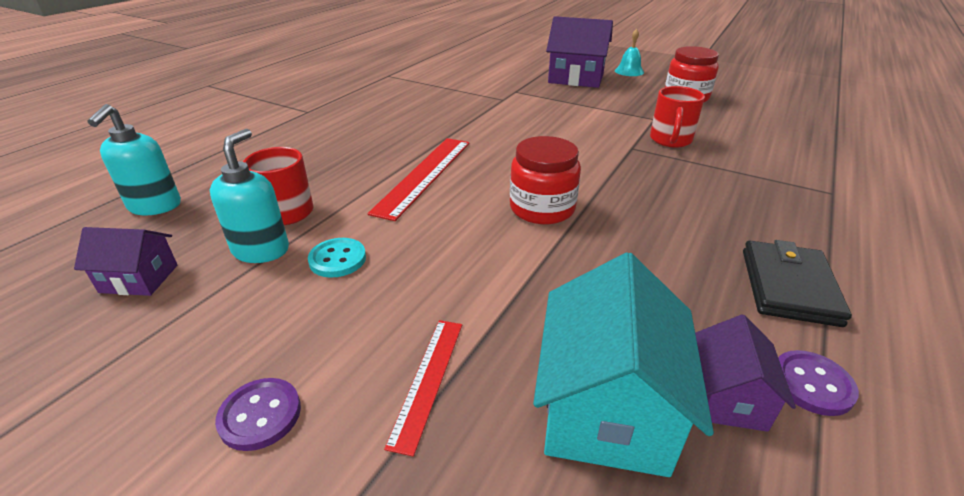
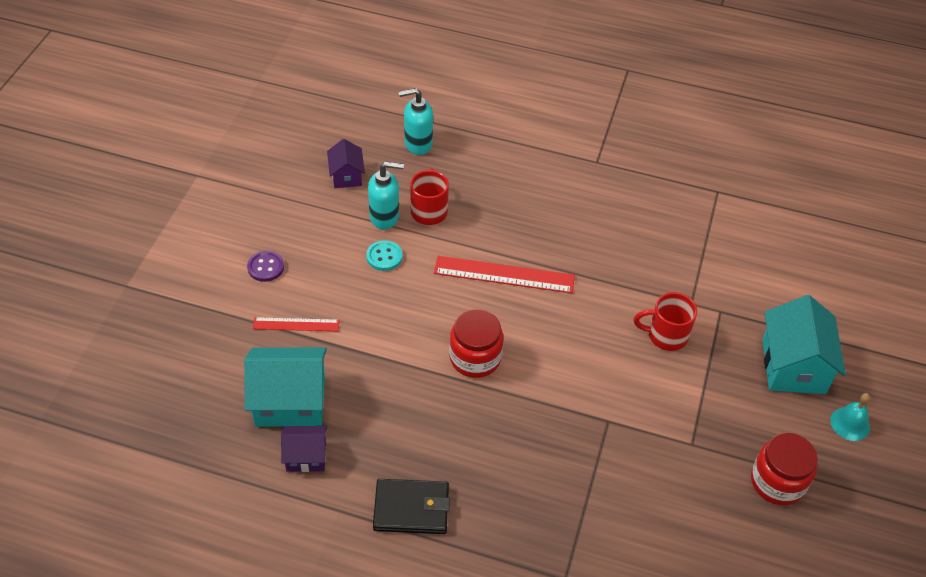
camera: 75 degrees right, 15 degrees up
(576, 78) = (793, 366): purple house -> turquoise house
(670, 140) = (638, 455): red mug -> red mug (665, 335)
(812, 384) = (322, 500): purple button -> none

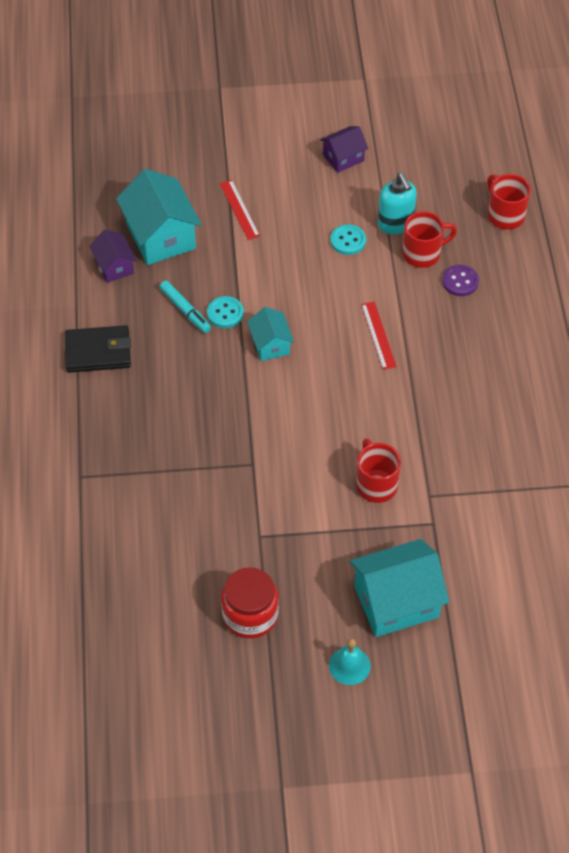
camera: 70 degrees right, 5 degrees up
(266, 267) = (289, 165): purple button -> purple button (460, 281)
(346, 176) = (428, 178): purple house -> purple house (343, 158)
(398, 413) = (185, 310): none -> turquoise marker
(411, 509) = (98, 352): black wallet -> black wallet turned 75 degrees counterclockwise
(417, 144) = (504, 215): turquoise soap dispenser -> red mug
(419, 381) = (225, 313): none -> turquoise button
(475, 358) = (270, 344): red jar -> turquoise house
(504, 274) = (378, 335): red ruler -> red ruler, size x0.59

